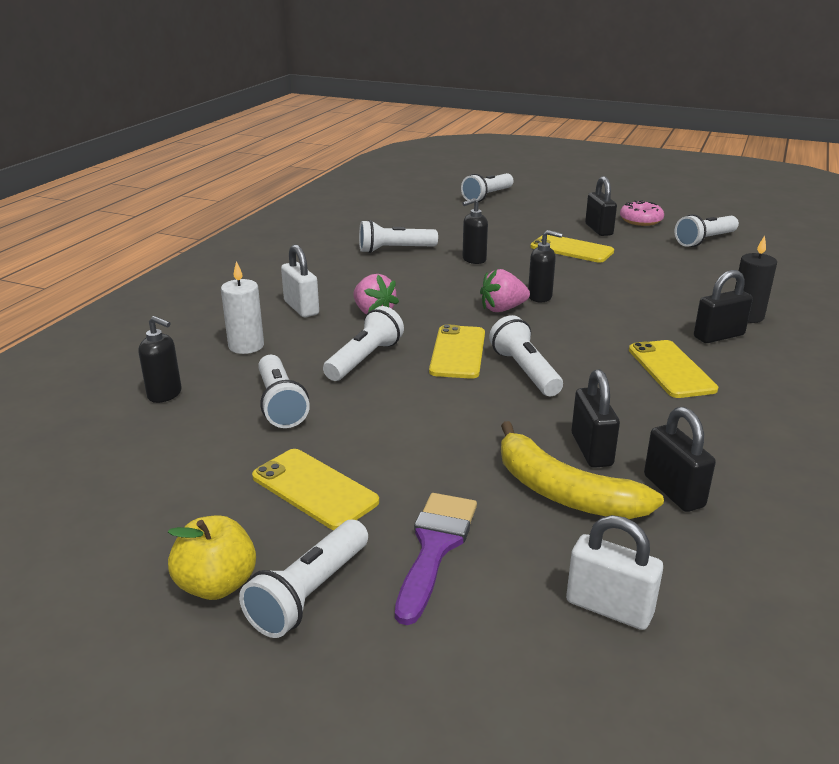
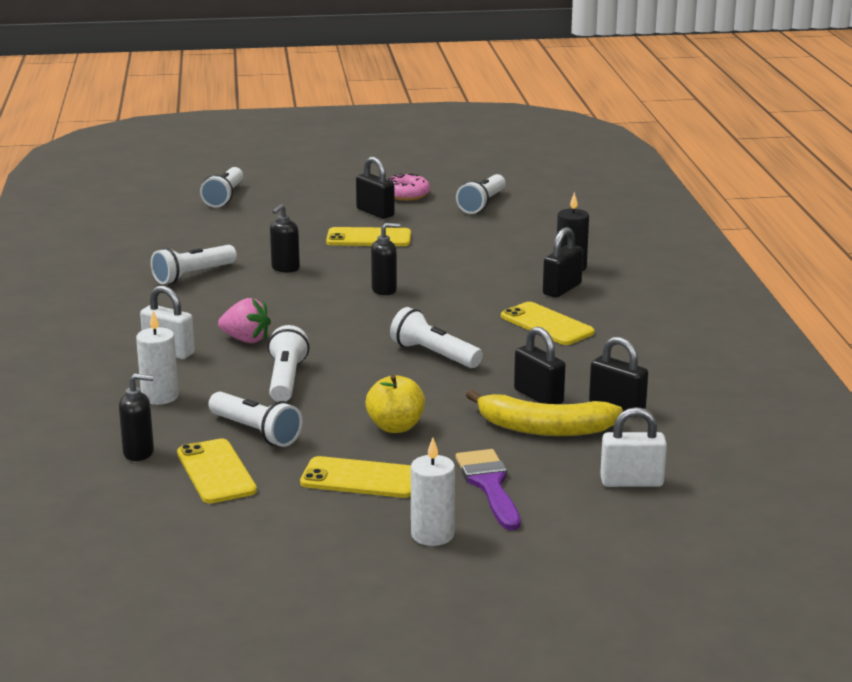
camera: 30 degrees left, 5 degrees down
(217, 585) = (361, 551): yellow apple -> yellow apple (395, 427)
(309, 593) = (432, 535): white flashlight -> white candle
(458, 352) = (362, 354): yellow phone -> yellow phone (216, 472)
(502, 309) = (362, 308): pink strawberry -> none

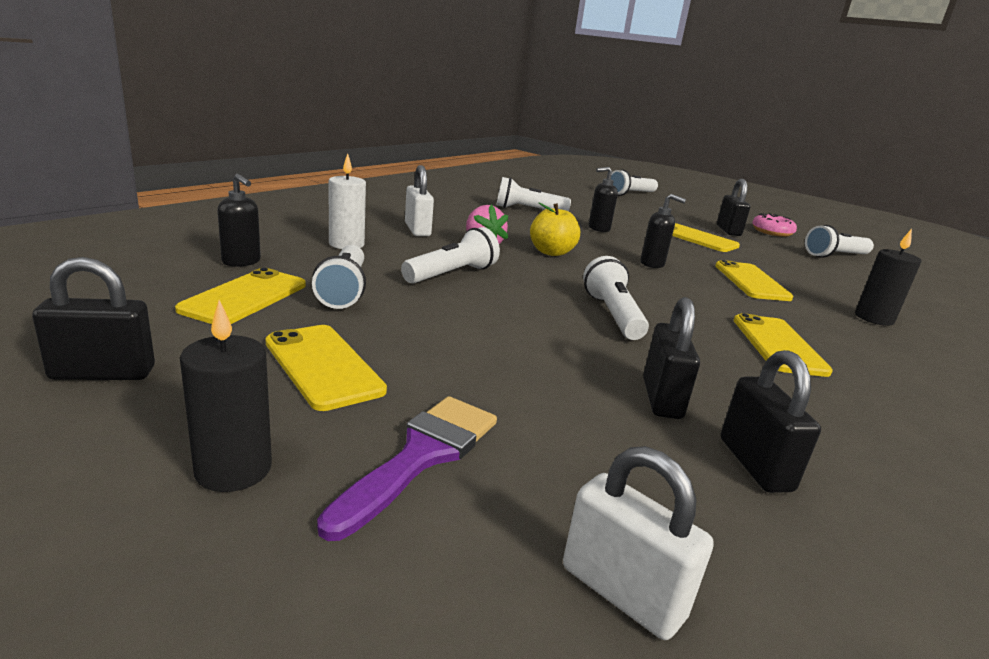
camera: 40 degrees right, 0 degrees up
(395, 427) = (457, 345): yellow apple -> yellow apple (551, 252)
(432, 535) = (233, 469): white candle -> black candle
(466, 271) = (751, 281): none -> yellow phone
(544, 428) = (611, 434): yellow banana -> none
(562, 289) = (839, 328): black padlock -> black padlock (103, 373)

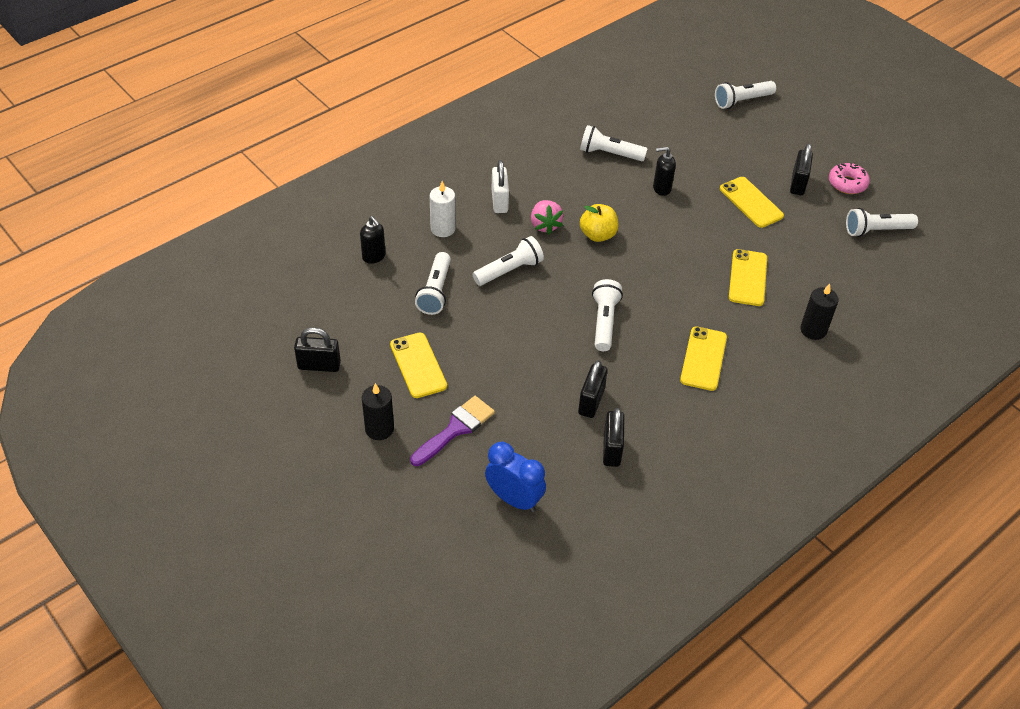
camera: 15 degrees right, 25 degrees up
(245, 297) = (378, 299): yellow phone -> none
(622, 592) = (514, 499): white padlock -> blue clock
(652, 264) = (676, 251): black soap dispenser -> none

